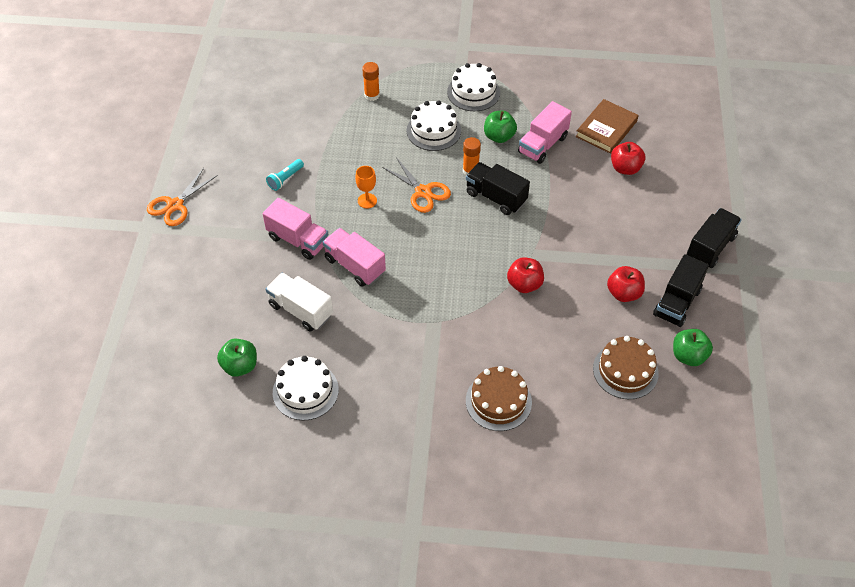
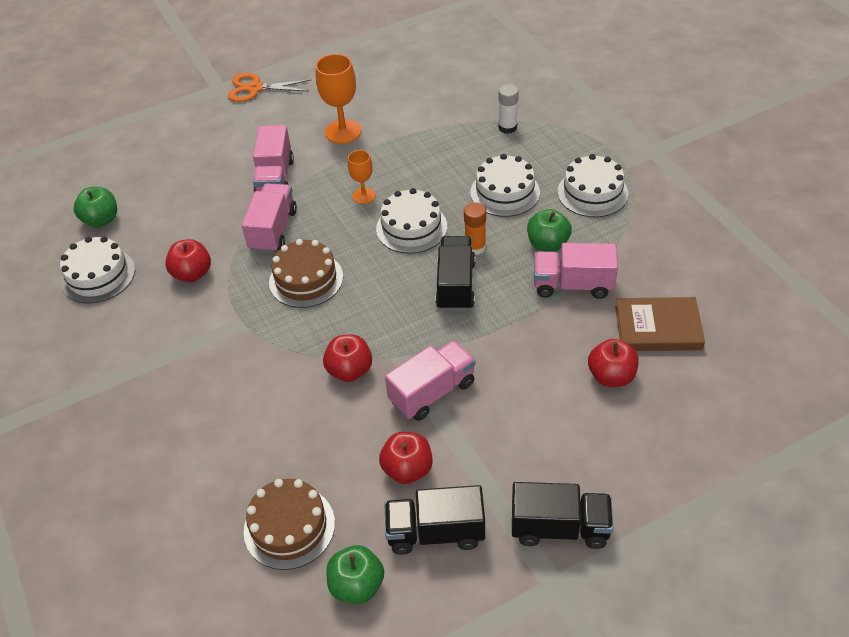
camera: 60 degrees right, 5 degrees down
(285, 179) = (343, 132): turquoise flashlight -> orange goblet
(301, 310) = (192, 223): white truck -> none
(357, 331) = (192, 274): none -> red apple
(372, 95) = (507, 127): orange glue stick -> white glue stick
(423, 192) = (411, 227): orange scissors -> white cake
(498, 401) = (172, 427): brown cake -> brown cake (306, 279)
(574, 253) = (432, 392): none -> pink truck

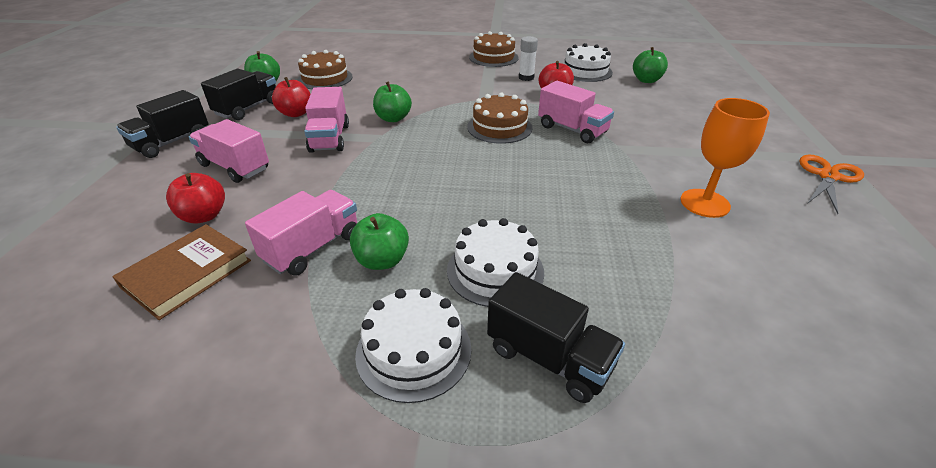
camera: 120 degrees right, 10 degrees down
(91, 384) = (493, 57): none -> brown cake
(275, 178) = (646, 147): pink truck -> pink truck (235, 167)
(350, 370) = (393, 118): red apple -> green apple
(364, 196) = (578, 180): orange goblet -> none
(411, 227) = (505, 189): white cake -> none
(456, 285) = (406, 184): black truck -> black truck (549, 358)
(475, 247) = (437, 213): orange glue stick -> none
(507, 127) = (630, 342): white glue stick -> white glue stick (526, 78)

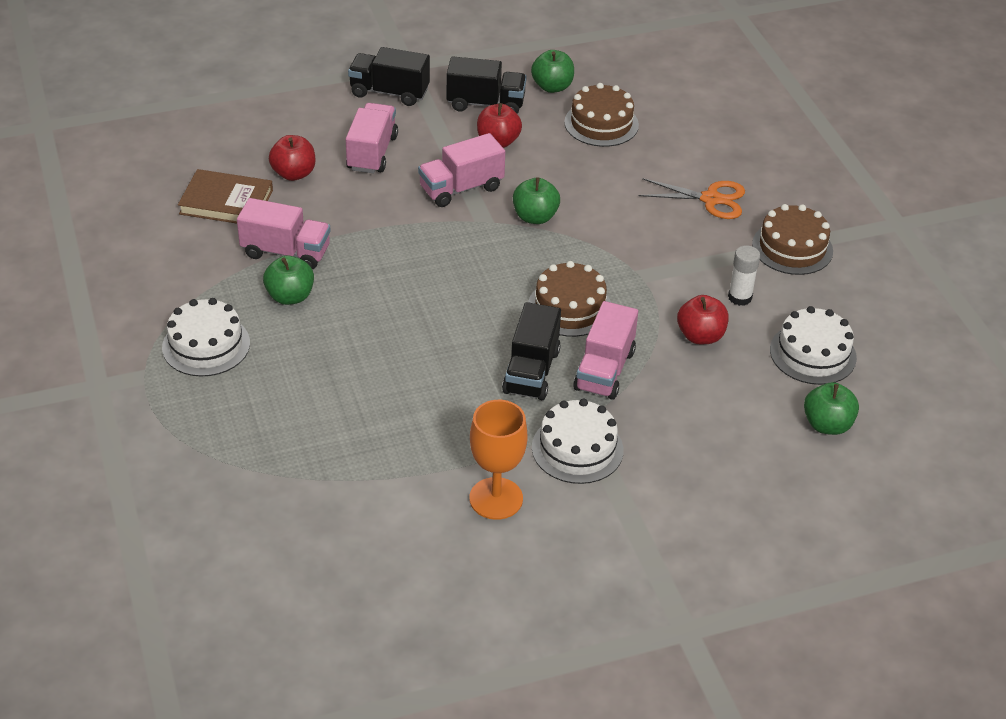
camera: 65 degrees right, 5 degrees up
(495, 271) = (310, 365): white cake -> white cake (577, 449)
(549, 358) = (229, 416): black truck -> black truck (531, 371)
(828, 176) = (624, 614): orange scissors -> orange scissors (710, 199)

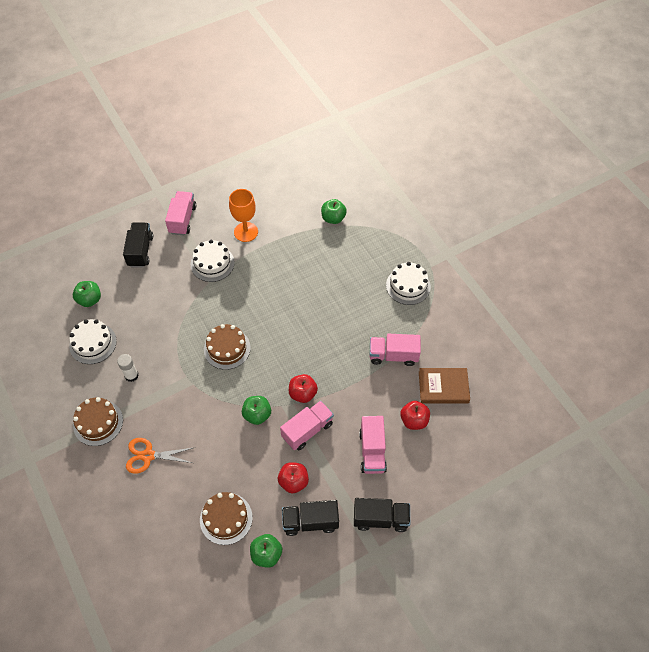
camera: 170 degrees right, 15 degrees up
(290, 296) = (378, 325): green apple -> green apple (333, 218)
(531, 371) = (241, 302): black truck -> black truck (140, 251)
(604, 370) = (204, 310): pink truck -> pink truck (182, 219)
(700, 336) = (154, 343): red apple -> red apple (302, 394)

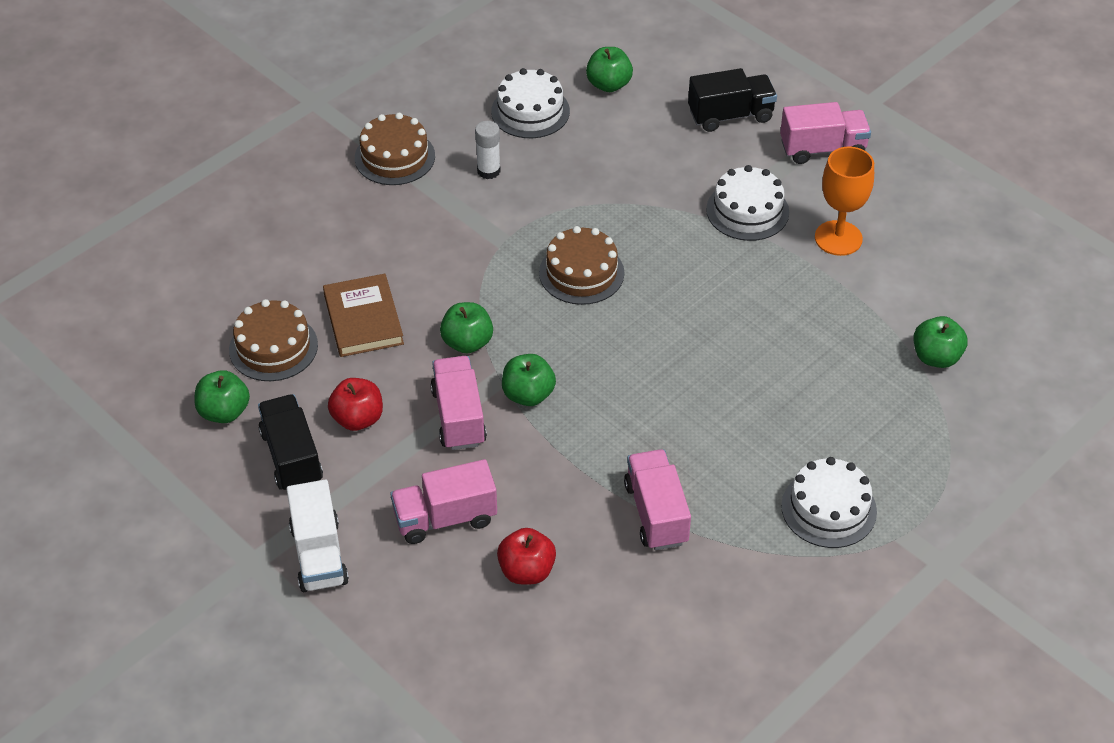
camera: 75 degrees right, 10 degrees down
(148, 455) = (355, 228): orange scissors -> none
(302, 394) = (528, 395): red apple -> green apple
(307, 430) = (458, 417): pink truck -> pink truck turned 135 degrees counterclockwise
(380, 519) = (319, 555): black truck -> white truck
(443, 387) = (615, 607): brown book -> brown book (363, 319)

